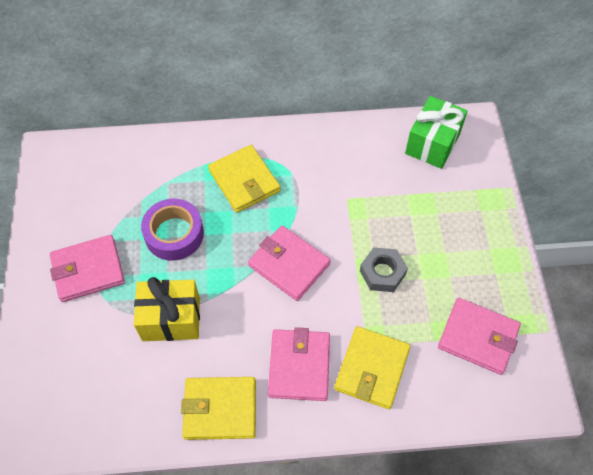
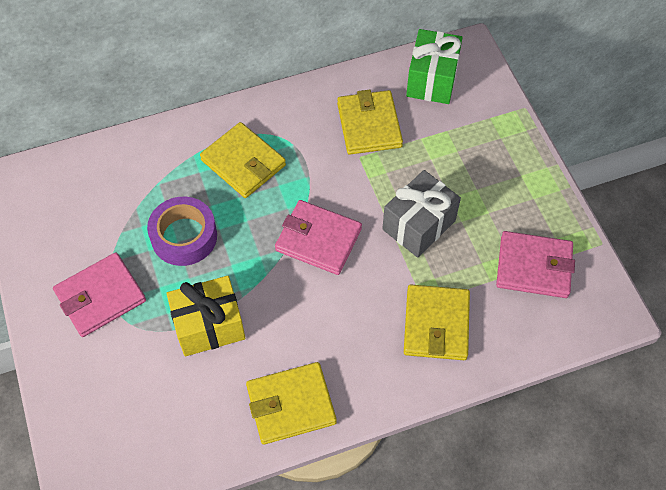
camera: 15 degrees left, 0 degrees up
(299, 366) = (360, 340): pink wallet -> none
(364, 172) = (369, 125): none -> yellow wallet
(382, 273) = (418, 225): grey nut -> grey gift

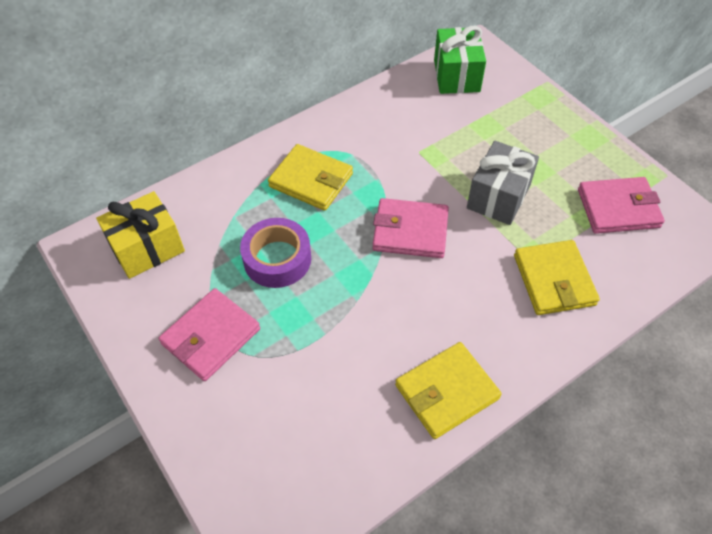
camera: 15 degrees left, 5 degrees down
(209, 326) = (334, 336): yellow gift -> yellow gift (147, 248)
(369, 125) = (416, 123): yellow wallet -> none

